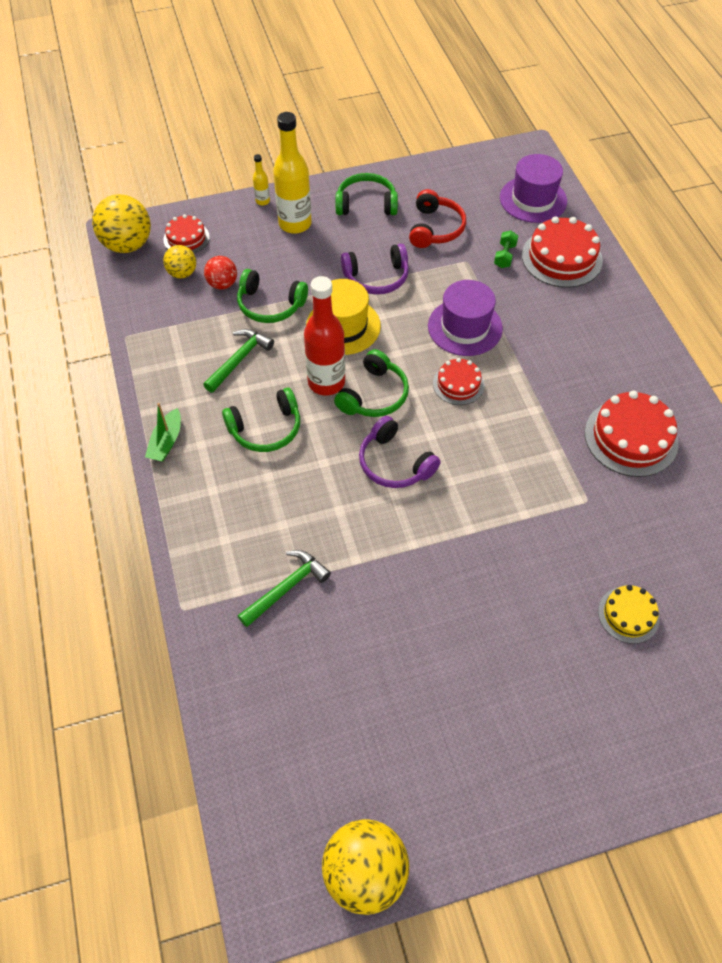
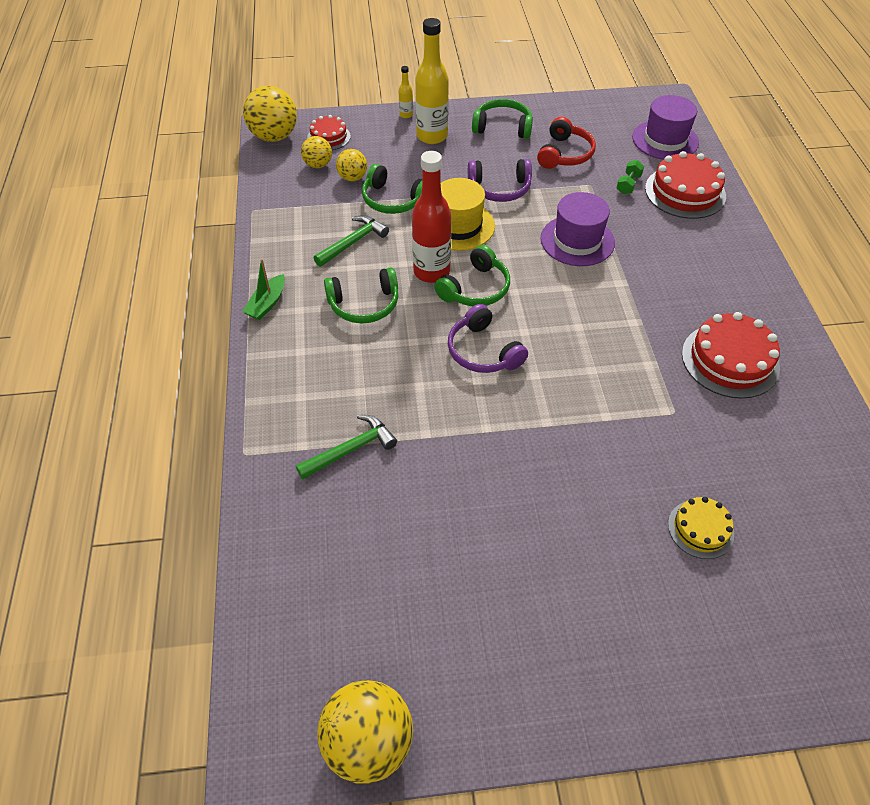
camera: 10 degrees right, 5 degrees down
(222, 284) = (352, 178): red ball -> yellow ball
(458, 384) = (561, 289): red cake -> none

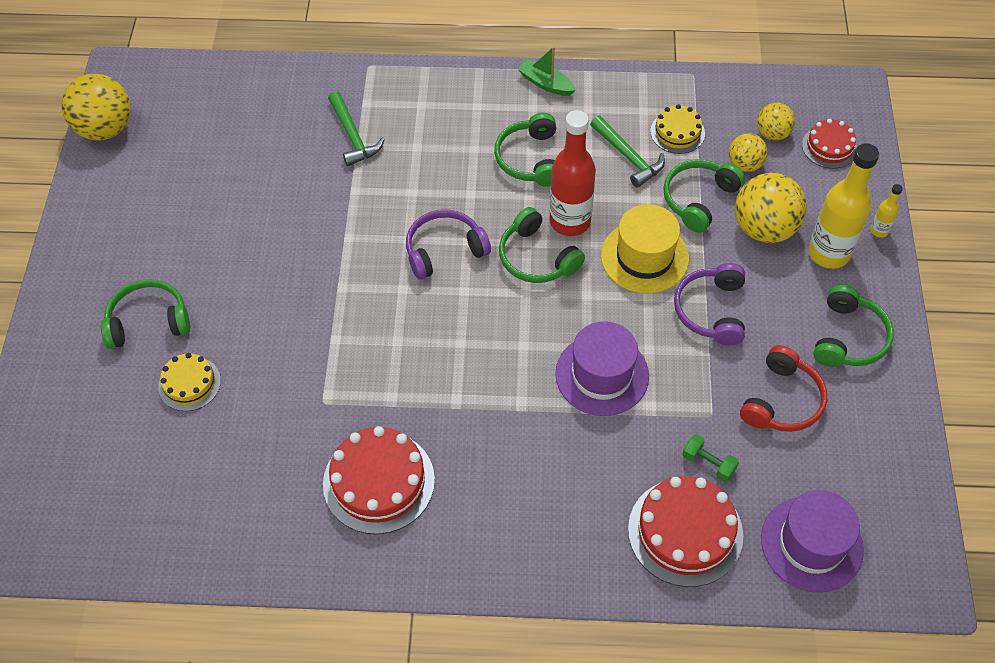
camera: 100 degrees right, 5 degrees up
(274, 137) = (831, 95): yellow ball -> yellow ball (764, 228)
(321, 215) = (677, 132): none -> yellow cake
(564, 154) = (782, 401): red headphones -> red headphones turned 90 degrees counterclockwise
(644, 592) = (148, 321): none -> green headphones

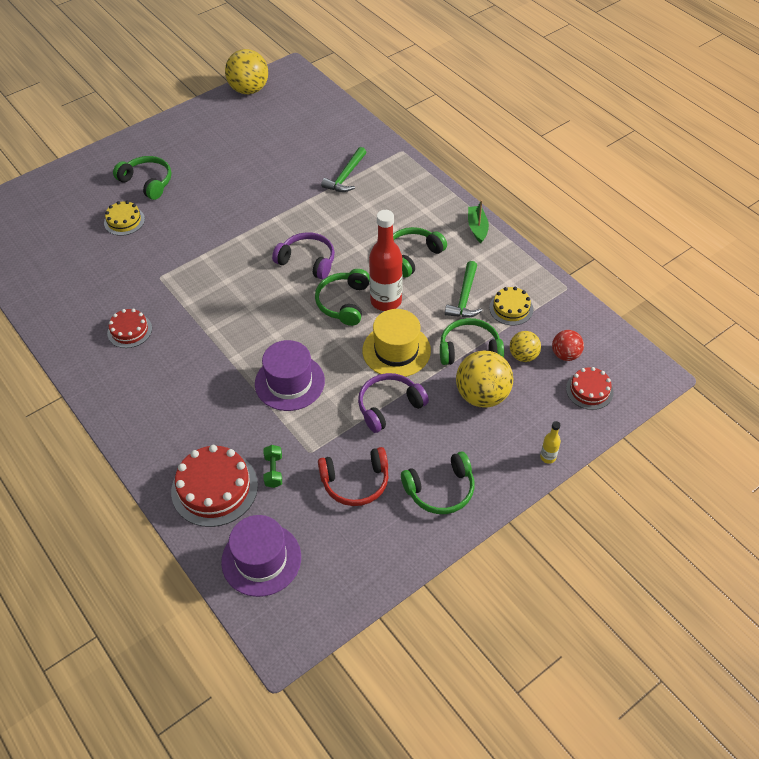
camera: 50 degrees right, 5 degrees down
(379, 482) = (129, 330): red cake -> red cake, size x0.58
(772, 133) = (565, 355): yellow ball -> red ball
(828, 253) = (498, 440): yellow bottle -> none

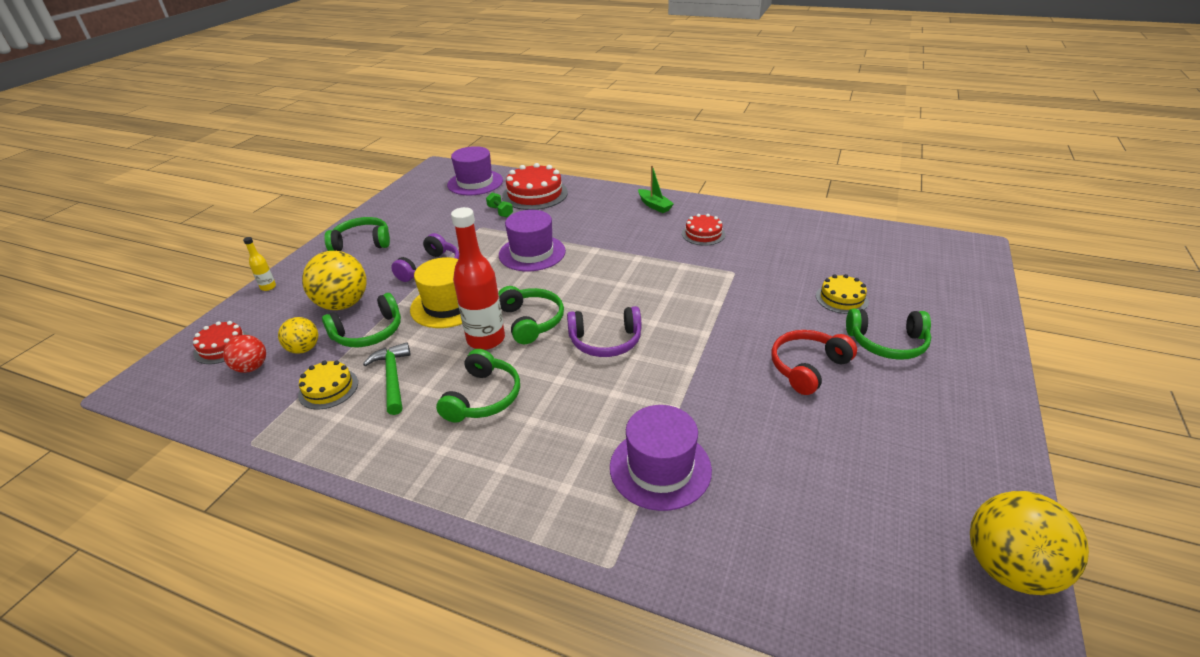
camera: 150 degrees right, 15 degrees down
(345, 176) = (660, 468): green hammer -> purple hat
(355, 482) = (433, 226): red headphones -> red headphones (807, 367)
(440, 490) = (362, 242): green headphones -> green headphones turned 45 degrees clockwise
(477, 228) = (407, 475): green boat -> green boat (654, 205)

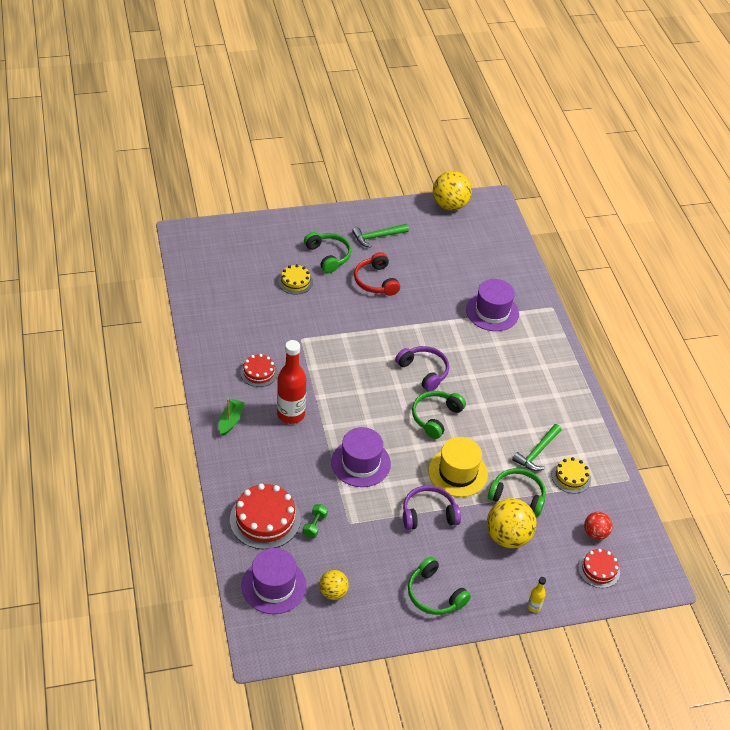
camera: 130 degrees left, 10 degrees up
(304, 349) = (559, 519): yellow ball -> yellow ball (333, 592)
(483, 397) = (512, 401): green headphones -> none
(486, 339) = (470, 429): red bottle -> red bottle (291, 414)
(807, 367) = (376, 281): red headphones -> red headphones turned 60 degrees clockwise
(920, 411) = (377, 237): none -> green hammer

